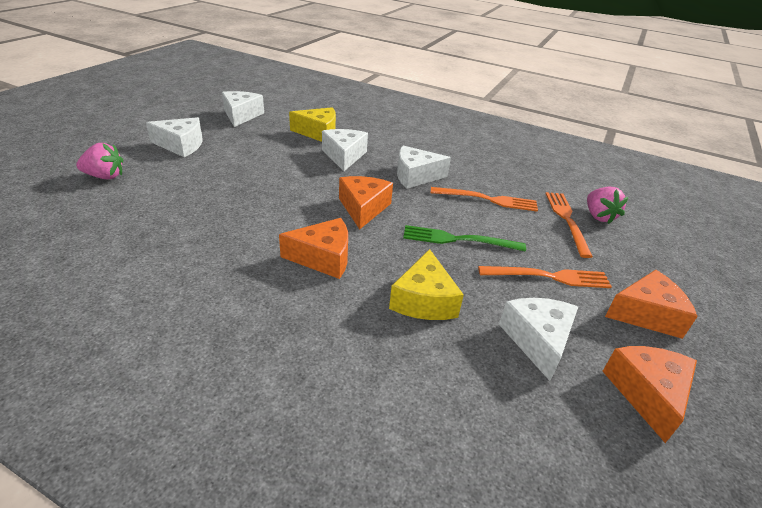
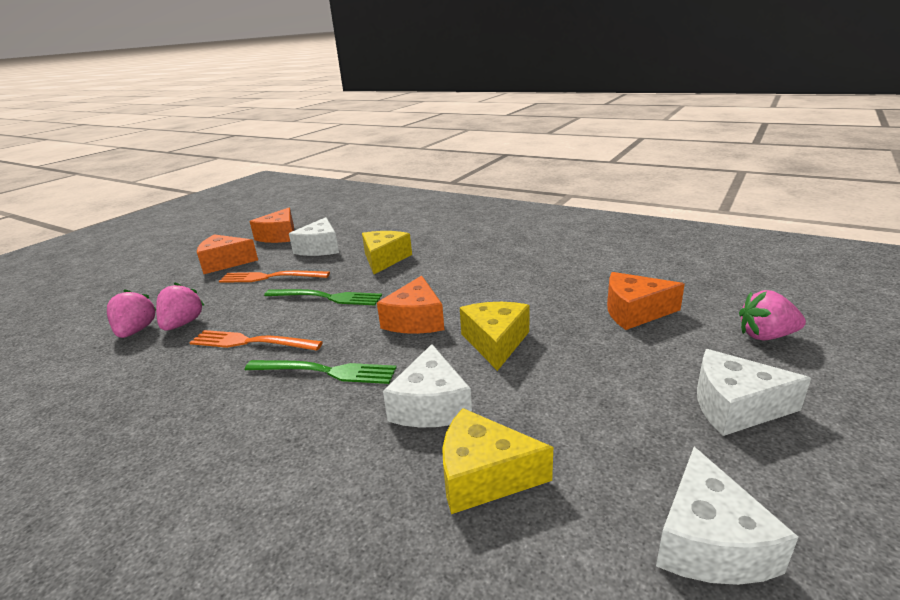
camera: 170 degrees left, 10 degrees down
(300, 186) = (495, 342): none -> yellow cheese
(323, 258) = (460, 276): orange cheese -> orange cheese (634, 312)
(415, 176) = (325, 372): white cheese -> green fork
(567, 220) = (183, 324): orange fork -> pink strawberry

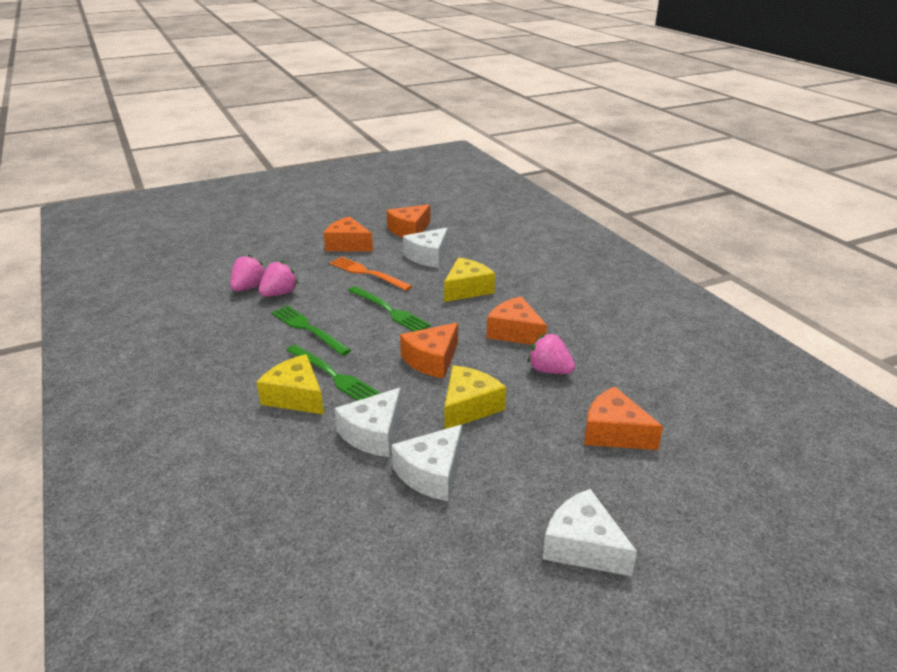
camera: 30 degrees right, 5 degrees up
(251, 342) = (308, 329): orange fork -> green fork
(464, 274) = (515, 332): none -> orange cheese
(484, 475) = (356, 497): yellow cheese -> yellow cheese (296, 396)
(709, 541) = (440, 608): white cheese -> white cheese (432, 473)
(766, 336) = (700, 509): pink strawberry -> pink strawberry (549, 370)

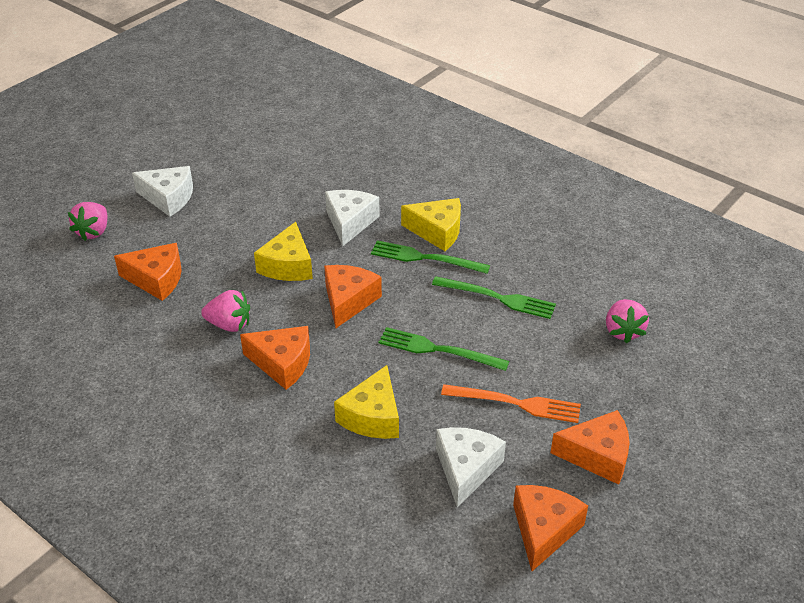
camera: 155 degrees right, 10 degrees up
(279, 294) = (579, 334): pink strawberry -> pink strawberry (93, 232)
(432, 473) = (288, 209): white cheese -> none

